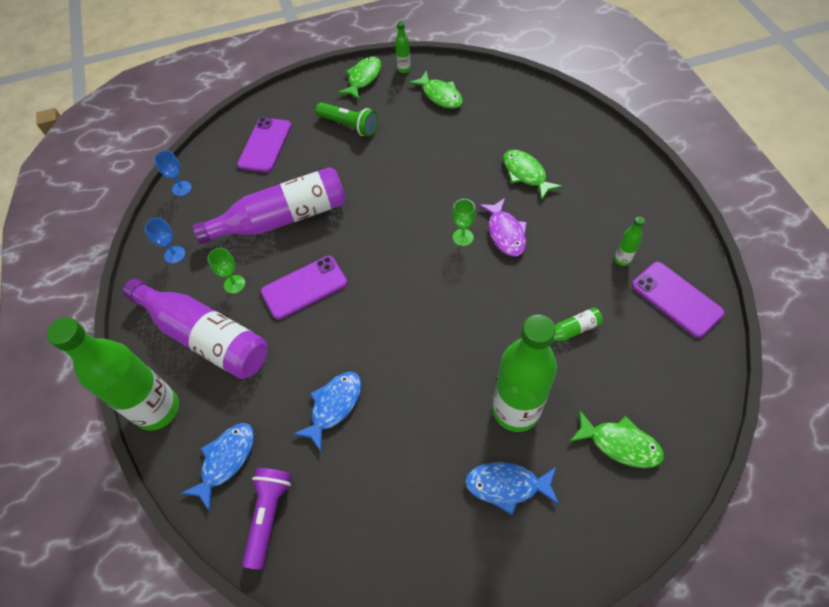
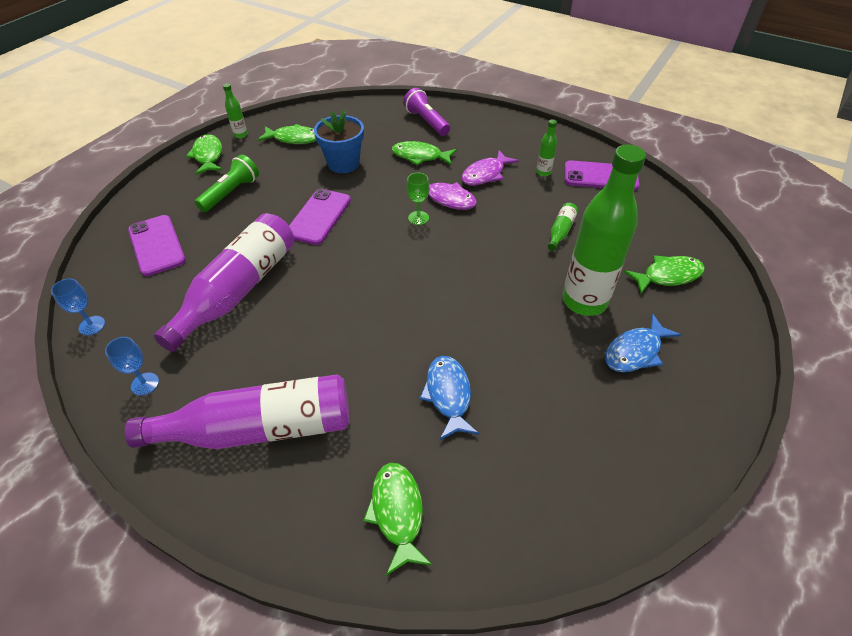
camera: 45 degrees left, 10 degrees down
(157, 409) = (273, 527): green bottle -> none
(226, 460) = (397, 512): blue fish -> green fish
(234, 284) = (244, 367): green goblet -> none
(269, 515) = (488, 522): purple flashlight -> purple flashlight (426, 121)
(304, 287) = (320, 327): purple phone -> purple phone (318, 217)
(349, 126) = (231, 193): green flashlight -> green flashlight turned 45 degrees counterclockwise
(455, 145) = (343, 163): none -> blue flower pot
(565, 228) = (485, 174): none -> purple fish

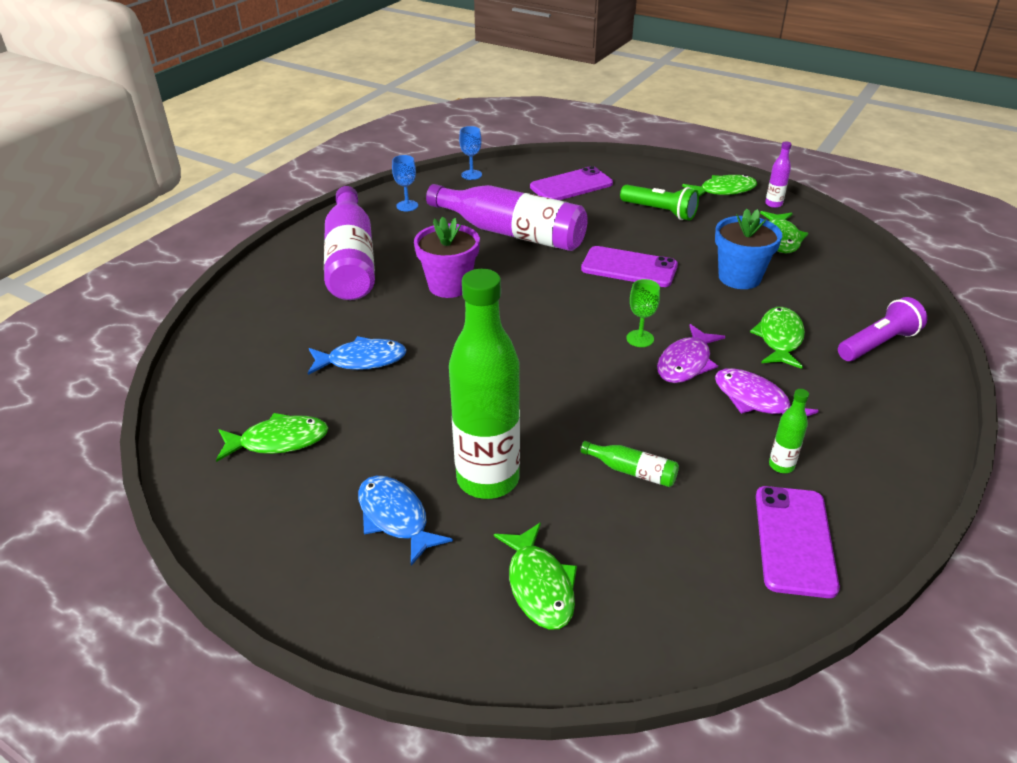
camera: 90 degrees right, 10 degrees down
(240, 135) = (773, 204): green bottle -> purple bottle
(328, 335) = (449, 286): none -> purple flower pot
(397, 512) = (250, 332): green fish -> green fish (278, 441)

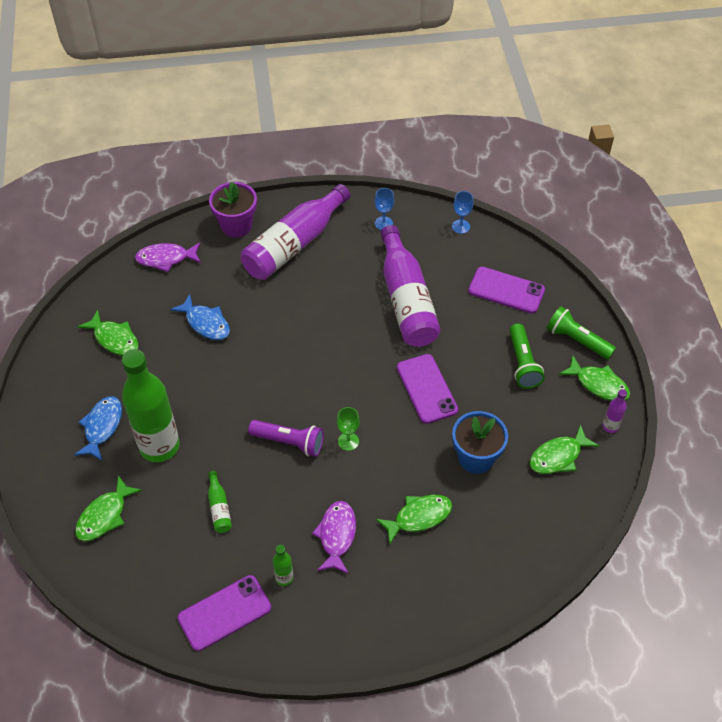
camera: 50 degrees right, 15 degrees up
(449, 286) = (314, 310): purple flower pot -> purple flower pot (236, 226)
(666, 180) = (577, 340): none -> green flashlight
(686, 363) = (344, 479): purple fish -> purple fish (166, 259)
(878, 344) = (465, 577): purple flashlight -> purple flashlight (289, 442)

